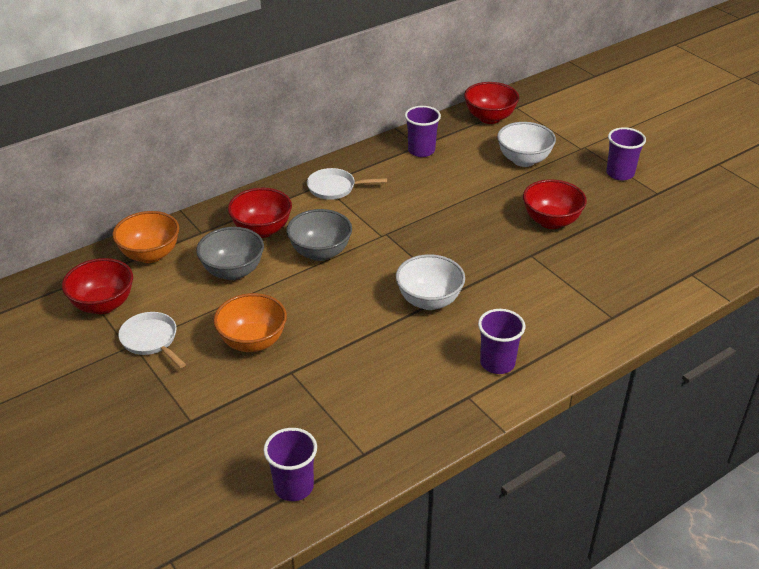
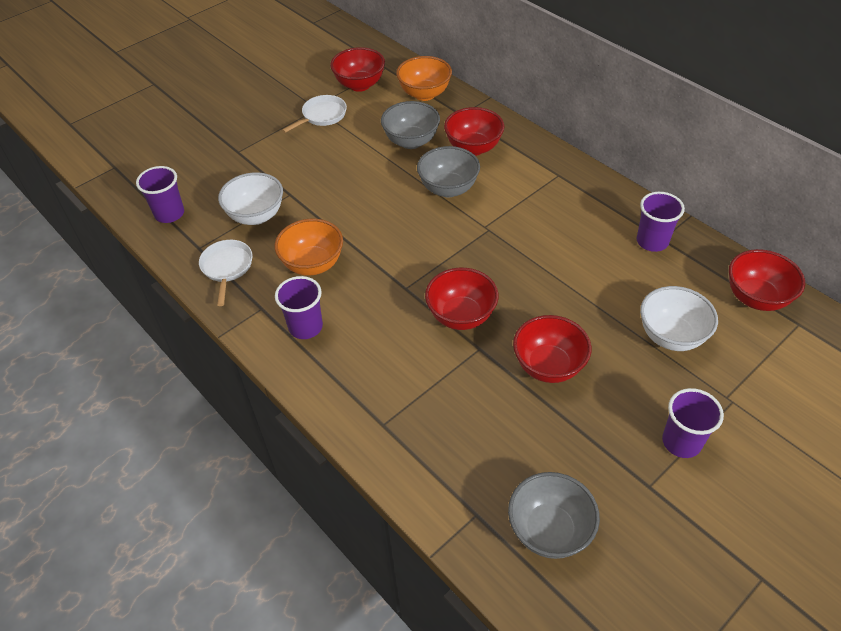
camera: 85 degrees right, 10 degrees up
(253, 342) = (324, 167): orange bowl -> orange bowl (313, 264)
(334, 188) = (555, 184): white pan -> white pan (227, 268)
(429, 301) = (390, 270): white bowl -> white bowl (256, 216)
(493, 261) = (461, 316): none -> red bowl
(699, 241) = (549, 530): none -> grey bowl

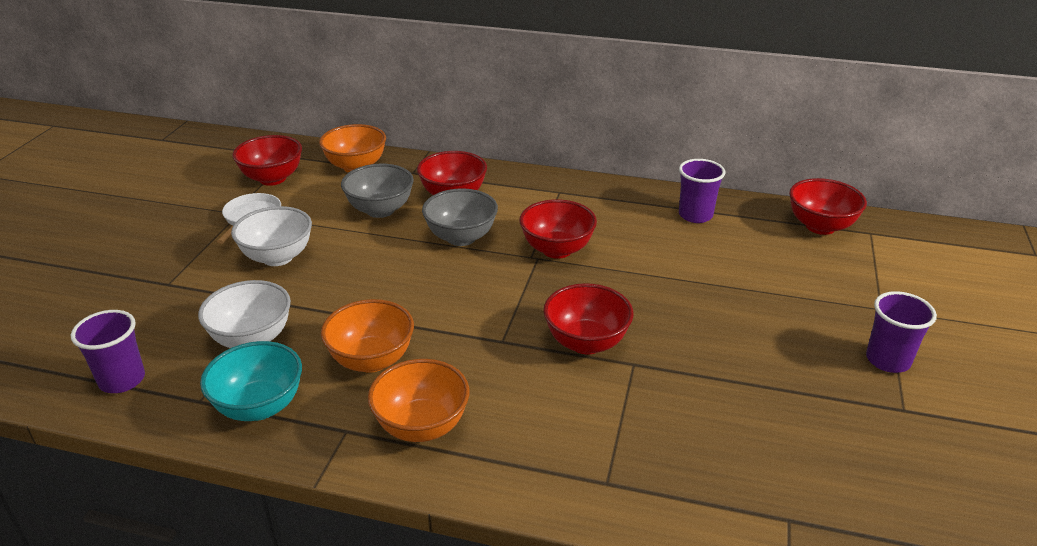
camera: 35 degrees left, 15 degrees down
(227, 268) = (259, 406): white pan -> turquoise bowl
(305, 327) = (422, 426): purple cup -> orange bowl
(548, 366) = (713, 350): red bowl -> red bowl (557, 250)
(549, 530) = (868, 495): grey bowl -> none
(671, 336) = (788, 281): white bowl -> white bowl (278, 257)

